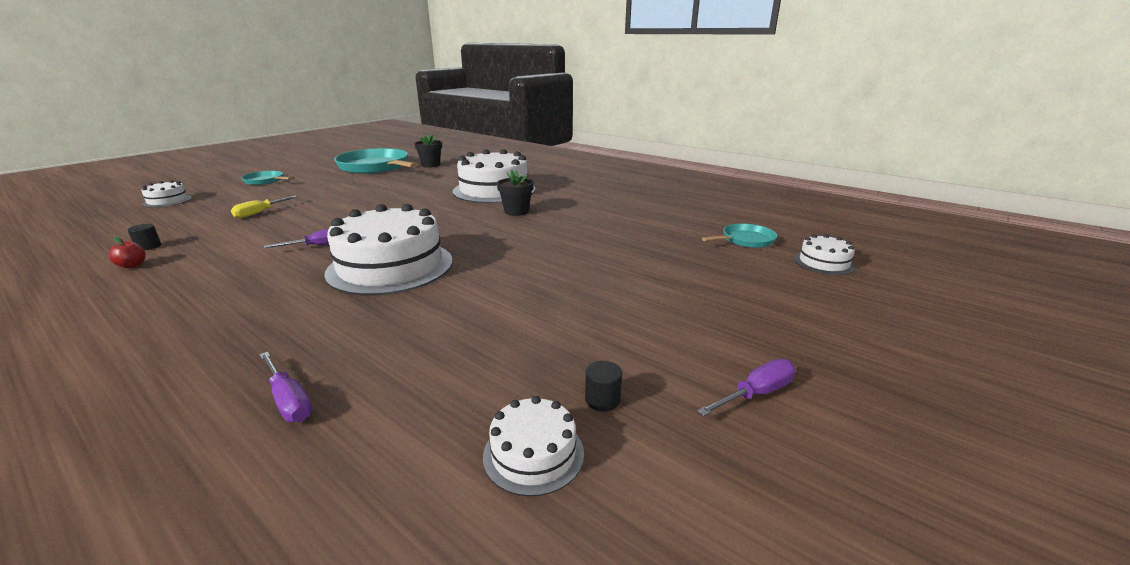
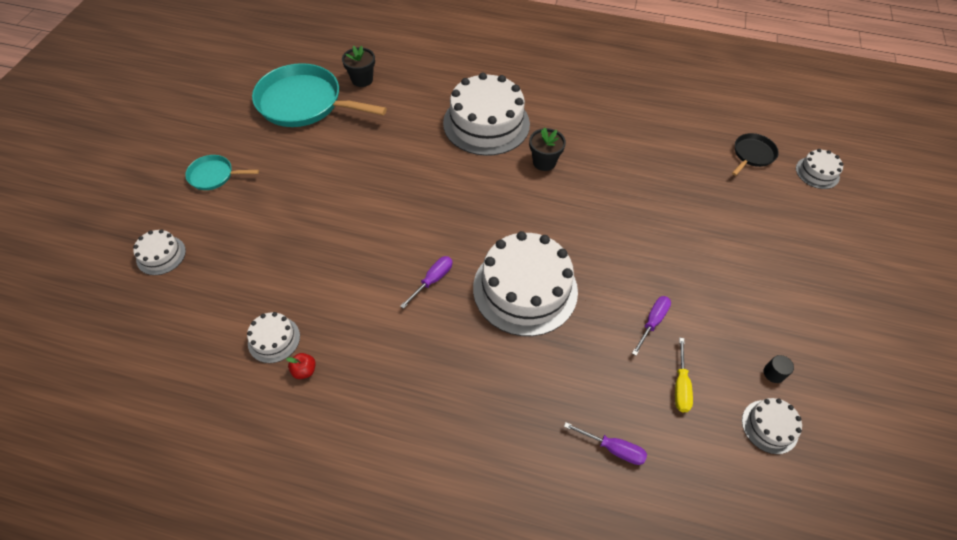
camera: 25 degrees left, 30 degrees up
(148, 246) = (274, 339): black cylinder -> white cake
(259, 213) = (301, 245): yellow screwdriver -> yellow screwdriver (680, 386)
(745, 240) = (752, 154): turquoise pan -> black pan
(756, 393) = (842, 335): purple screwdriver -> purple screwdriver (652, 322)

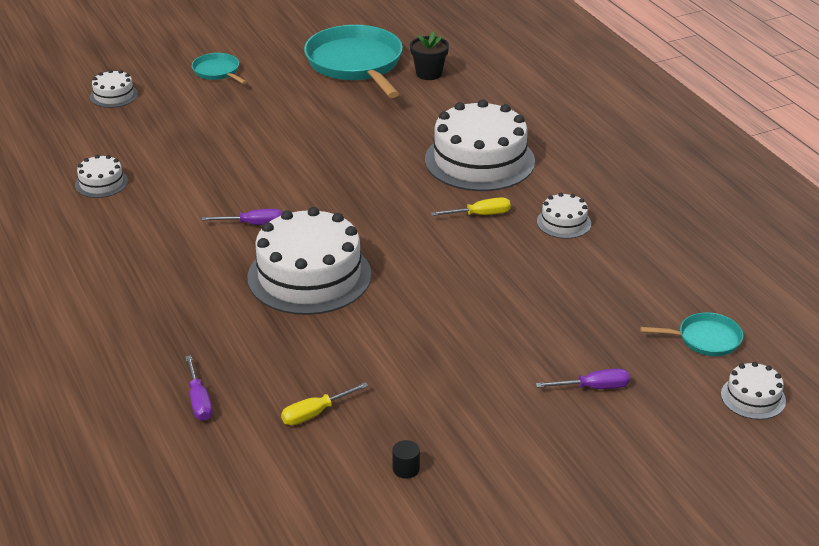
camera: 50 degrees right, 20 degrees down
(304, 370) = (90, 211): red apple -> none
(544, 162) = (480, 215): black flower pot -> yellow screwdriver
(652, 322) = (369, 365): purple screwdriver -> purple screwdriver (594, 387)
(752, 154) = (705, 339): black pan -> turquoise pan
(769, 426) = (336, 489): white cake -> white cake (563, 222)

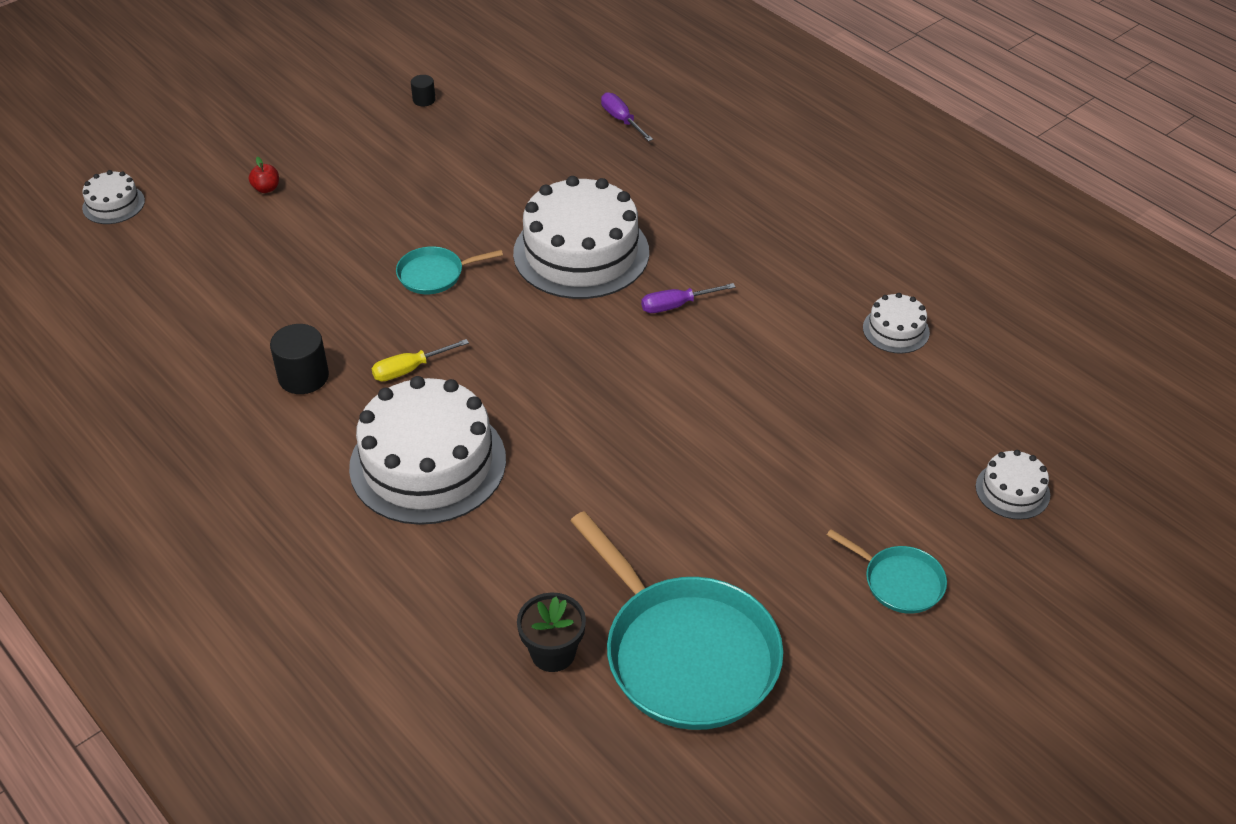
camera: 165 degrees right, 10 degrees up
(315, 413) = (516, 127): yellow screwdriver -> none
(563, 222) = (303, 377): white cake -> black cylinder
(594, 387) = (266, 188): purple screwdriver -> red apple
(705, 339) = (149, 254): turquoise pan -> turquoise pan (434, 274)

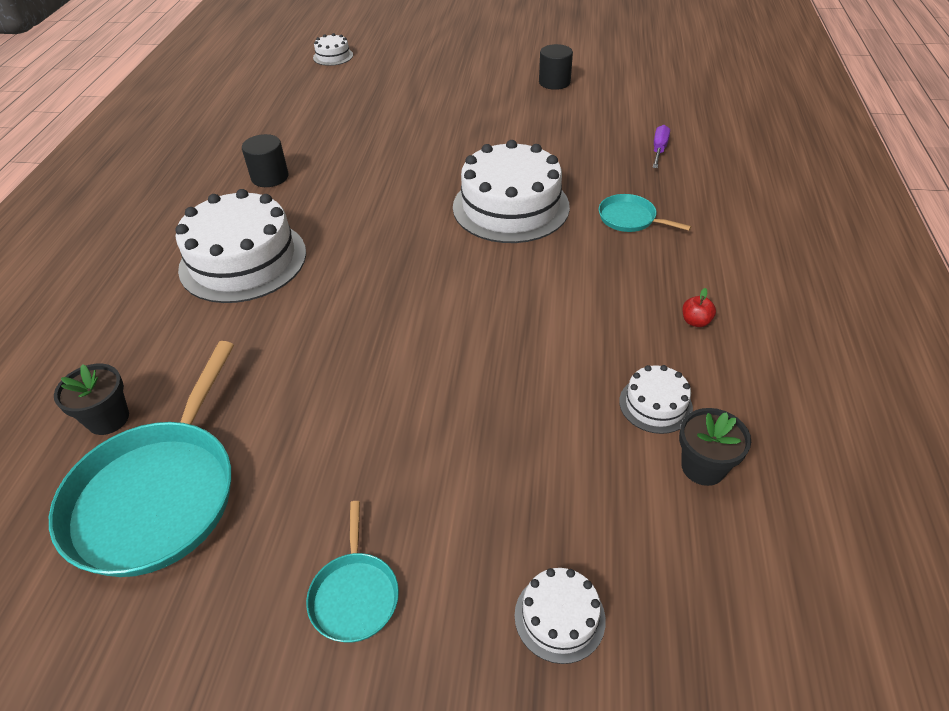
camera: 50 degrees right, 0 degrees up
(266, 188) = (406, 83): red apple -> red apple (695, 321)
(409, 369) = (318, 207): yellow screwdriver -> none
(424, 100) = (554, 82): black cylinder -> black cylinder, size x1.82
(434, 274) = (412, 168): turquoise pan -> turquoise pan (630, 218)
(676, 305) = (518, 274): purple screwdriver -> none
(970, 347) = (703, 467): none -> black flower pot

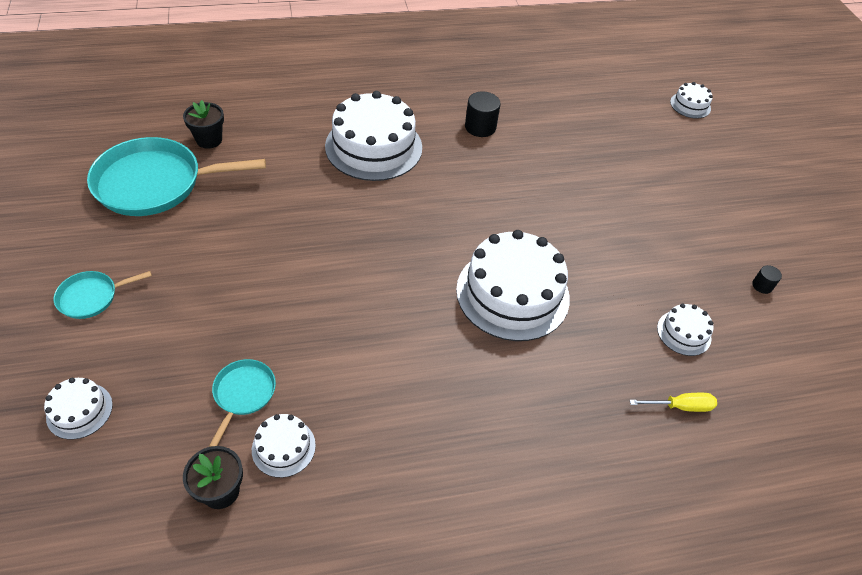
camera: 65 degrees right, 5 degrees up
(554, 82) = (762, 285): black cylinder -> black cylinder, size x0.55
(588, 129) = (684, 333): none -> white cake
(630, 218) = (537, 394): turquoise pan -> turquoise pan (243, 394)
(659, 149) = (680, 406): purple screwdriver -> yellow screwdriver
(695, 321) = (398, 470): red apple -> none

